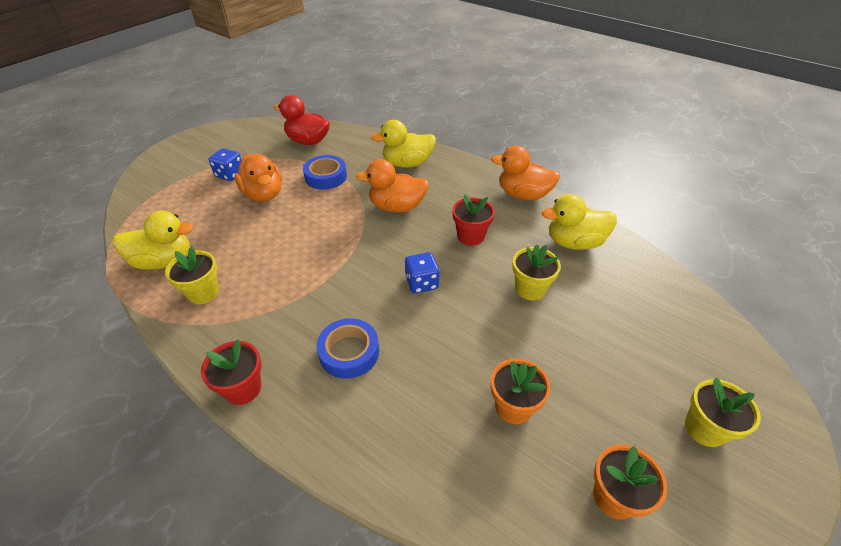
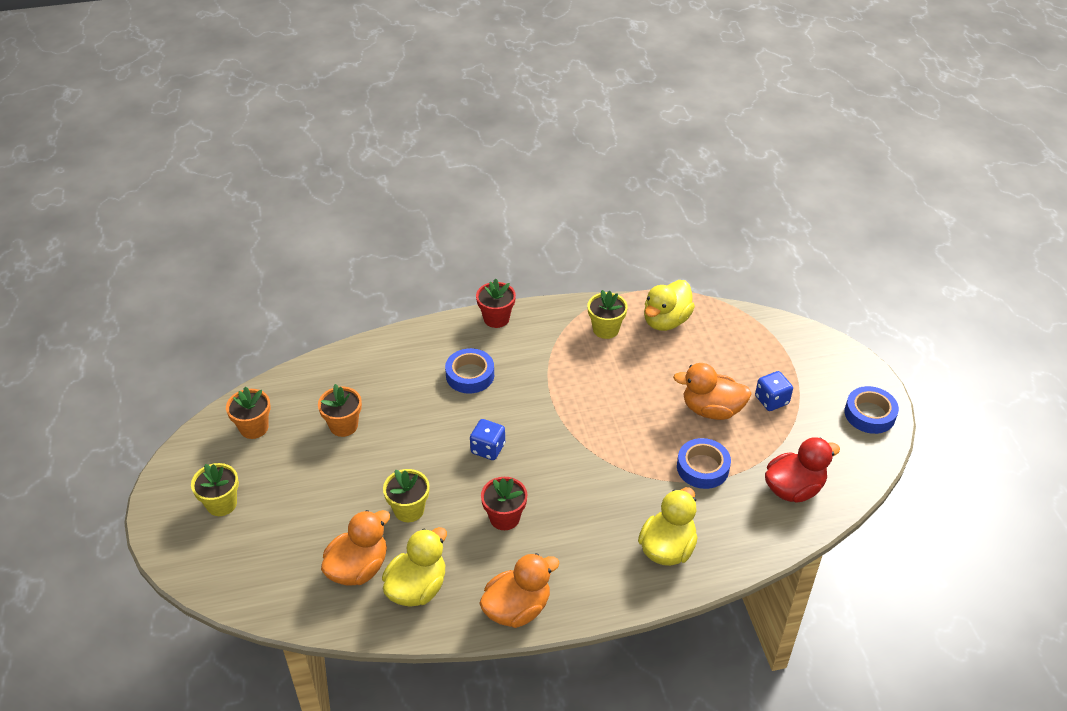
camera: 130 degrees right, 0 degrees up
(212, 137) = (869, 414): none -> blue tape
(397, 207) = (599, 492): orange duck -> orange duck (358, 568)

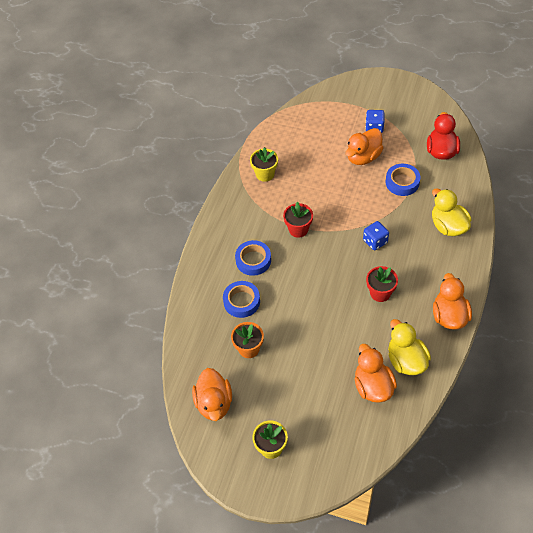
camera: 55 degrees left, 10 degrees up
(254, 428) = (214, 403): orange flower pot -> orange duck
(409, 510) = (343, 340): yellow flower pot -> none
(488, 448) = (321, 278): blue dice -> blue dice (375, 241)
(496, 318) = (213, 224): red flower pot -> red flower pot (298, 229)
(666, 321) = (279, 142): yellow duck -> none
(869, 414) = (411, 93): blue tape -> blue tape (241, 301)

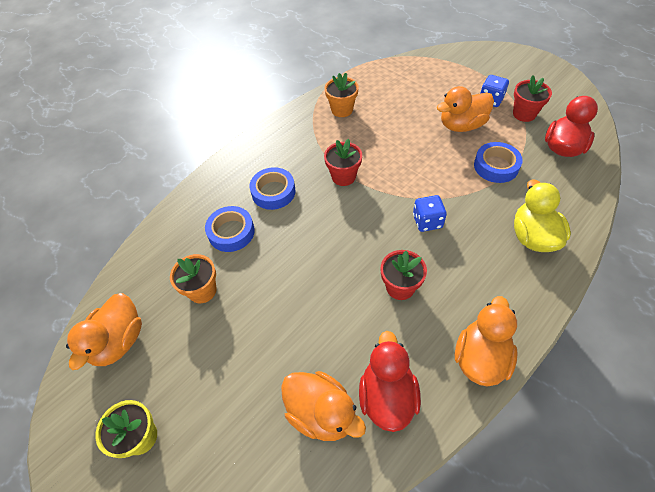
camera: 25 degrees right, 0 degrees up
(265, 174) = (342, 110): yellow flower pot -> orange flower pot
(373, 386) = (321, 413): orange duck -> orange duck turned 120 degrees clockwise
(403, 132) = (524, 114): none -> red flower pot
(406, 360) = (387, 396): yellow duck -> red duck

